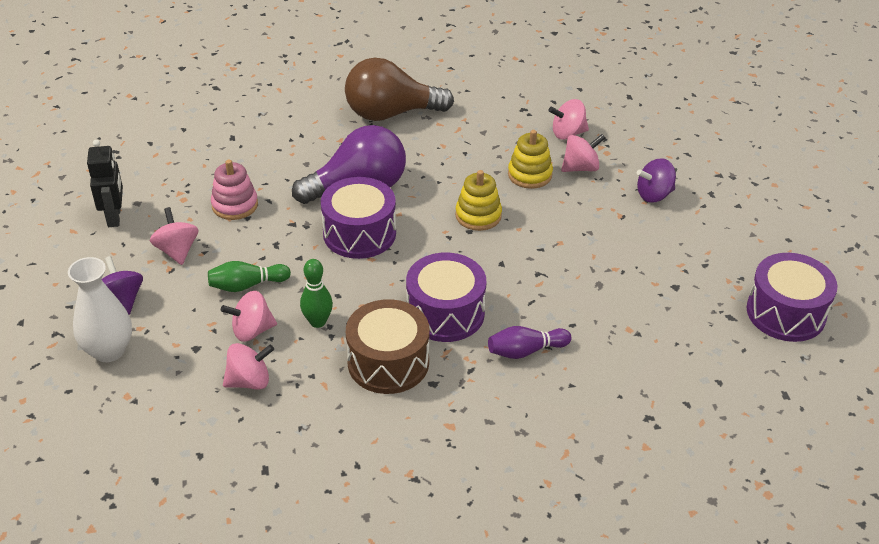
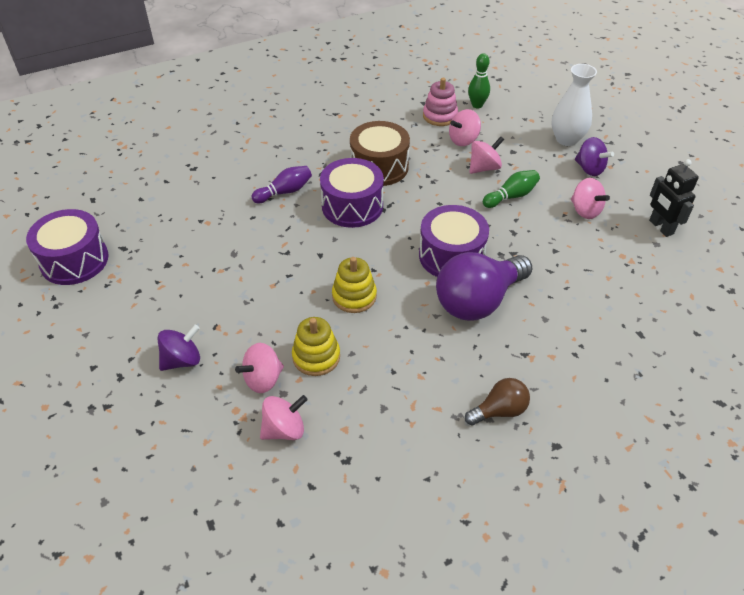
camera: 165 degrees right, 5 degrees up
(235, 205) = (574, 259): pink stacking toy -> pink stacking toy (440, 116)
(318, 322) = (442, 182): green bowling pin -> green bowling pin (477, 105)
(391, 113) = (499, 411): brown light bulb -> brown light bulb, size x0.52

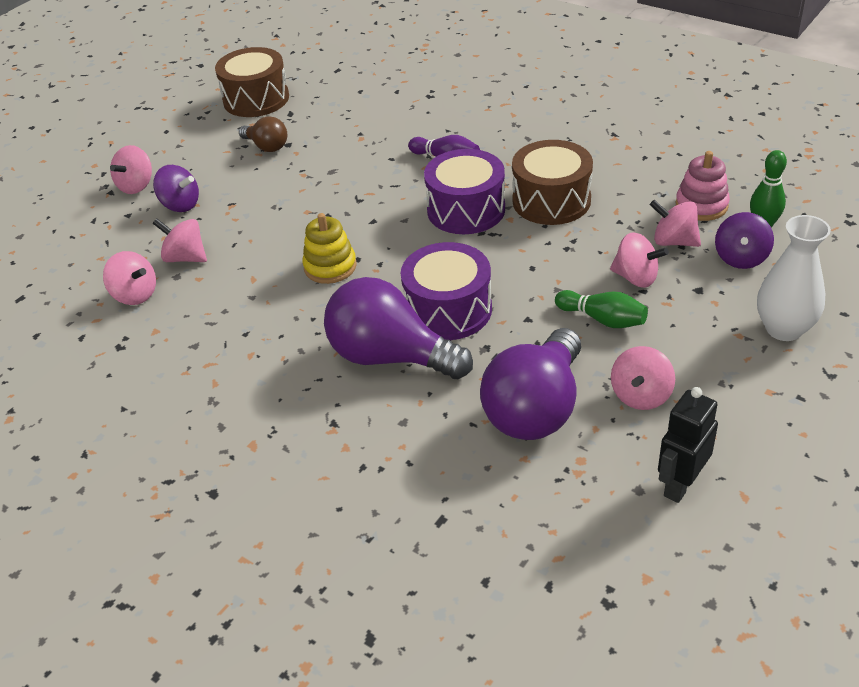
camera: 65 degrees right, 5 degrees down
(74, 260) = (256, 99): purple drum -> brown drum
(118, 383) = (136, 186): none -> pink spinning top
(316, 357) = (232, 276): yellow stacking toy -> none
(499, 411) = (237, 430): brown light bulb -> brown light bulb (267, 146)
(570, 255) = (535, 409): none -> purple light bulb
(589, 169) = (739, 372): purple spinning top -> purple spinning top (741, 258)

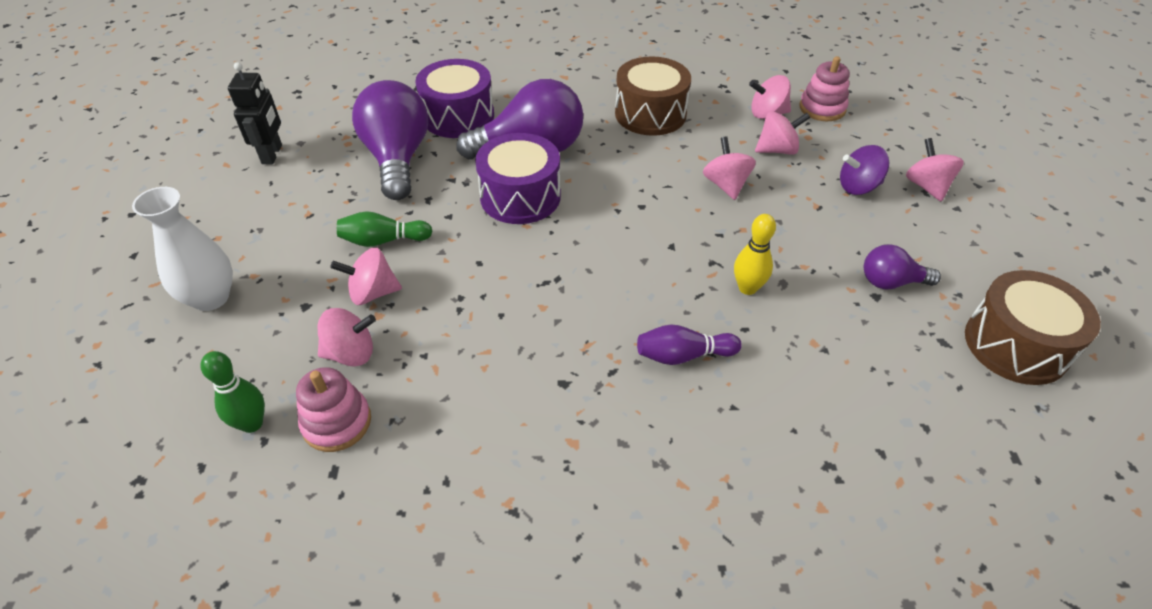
camera: 140 degrees right, 5 degrees up
(84, 278) = (822, 108): none -> pink stacking toy
(267, 146) = (890, 282): brown light bulb -> purple light bulb
(330, 267) = (655, 190): yellow stacking toy -> none
(358, 177) = (747, 288): none -> yellow bowling pin
(466, 210) = (596, 297): purple drum -> purple drum (458, 116)
(551, 201) = (516, 350): brown drum -> brown drum (650, 114)
(641, 395) = (323, 195): pink spinning top -> pink spinning top (726, 185)
(741, 258) = (269, 363): purple spinning top -> none

